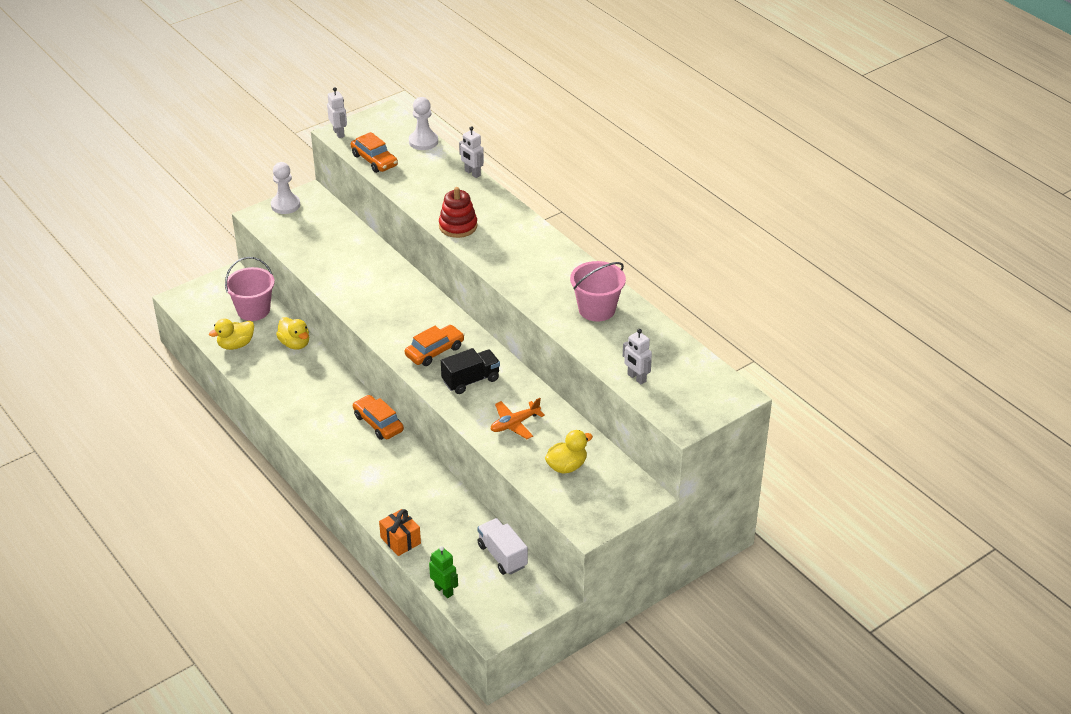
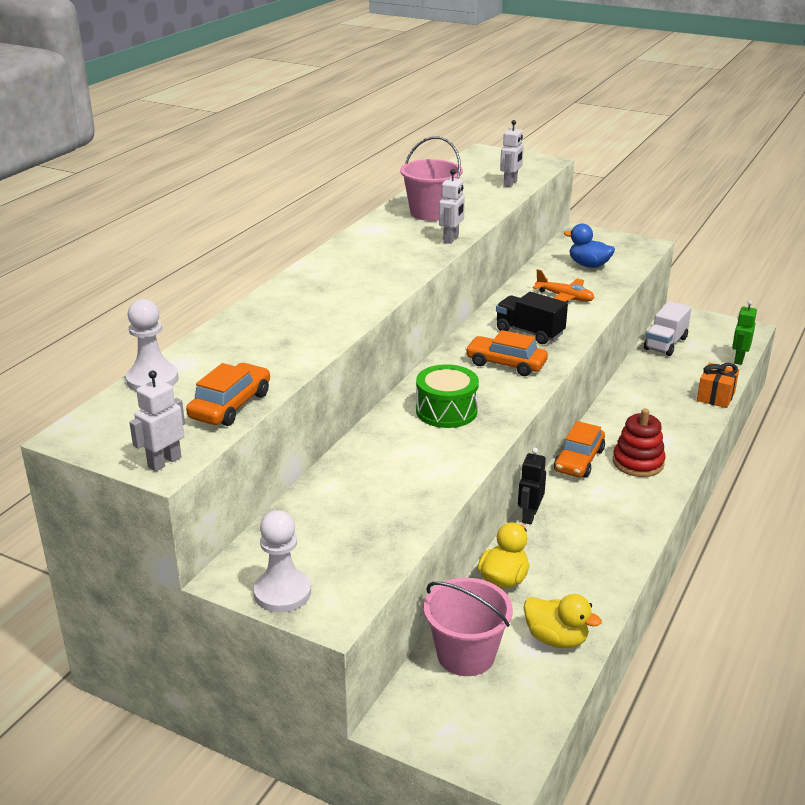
camera: 115 degrees left, 10 degrees down
(340, 376) = (529, 516): none -> black robot
(397, 304) = (446, 411): none -> green drum
(458, 226) = (349, 307): red stacking toy -> red stacking toy (638, 462)
(472, 173) = (218, 325): white robot -> white robot (451, 239)
(566, 466) = (588, 265): yellow duck -> blue duck

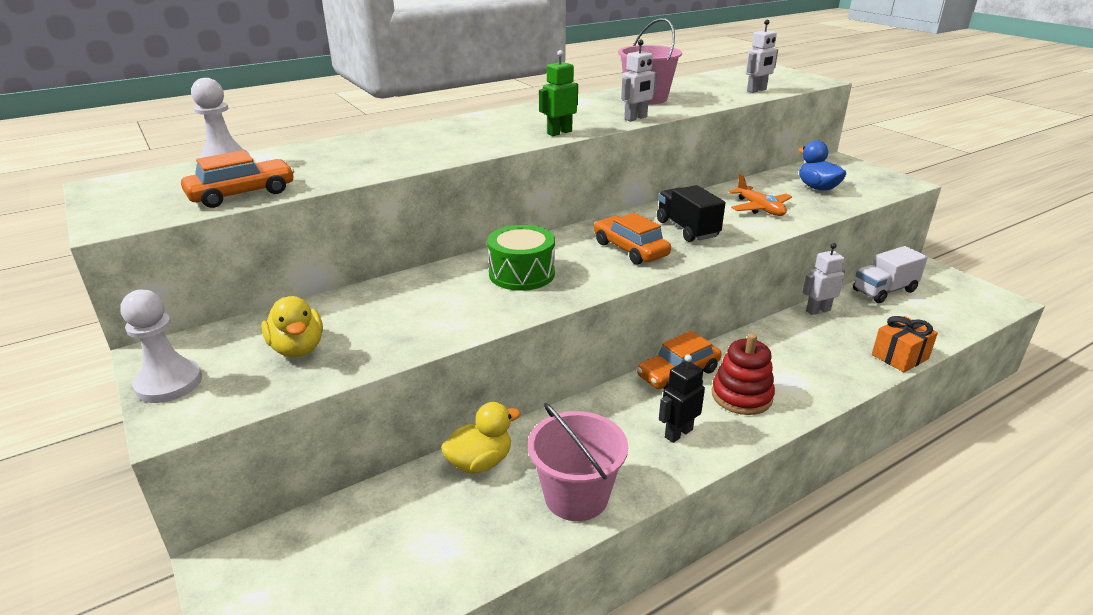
camera: 30 degrees right, 0 degrees up
(164, 462) = (117, 221): white robot -> white robot (818, 310)
(466, 655) = (361, 524): pink bucket -> pink bucket (576, 496)
(529, 516) = (571, 409): black robot -> black robot (678, 433)
(556, 639) = (463, 549): yellow duck -> yellow duck (298, 348)
(738, 359) = (963, 327): green robot -> green robot (559, 132)

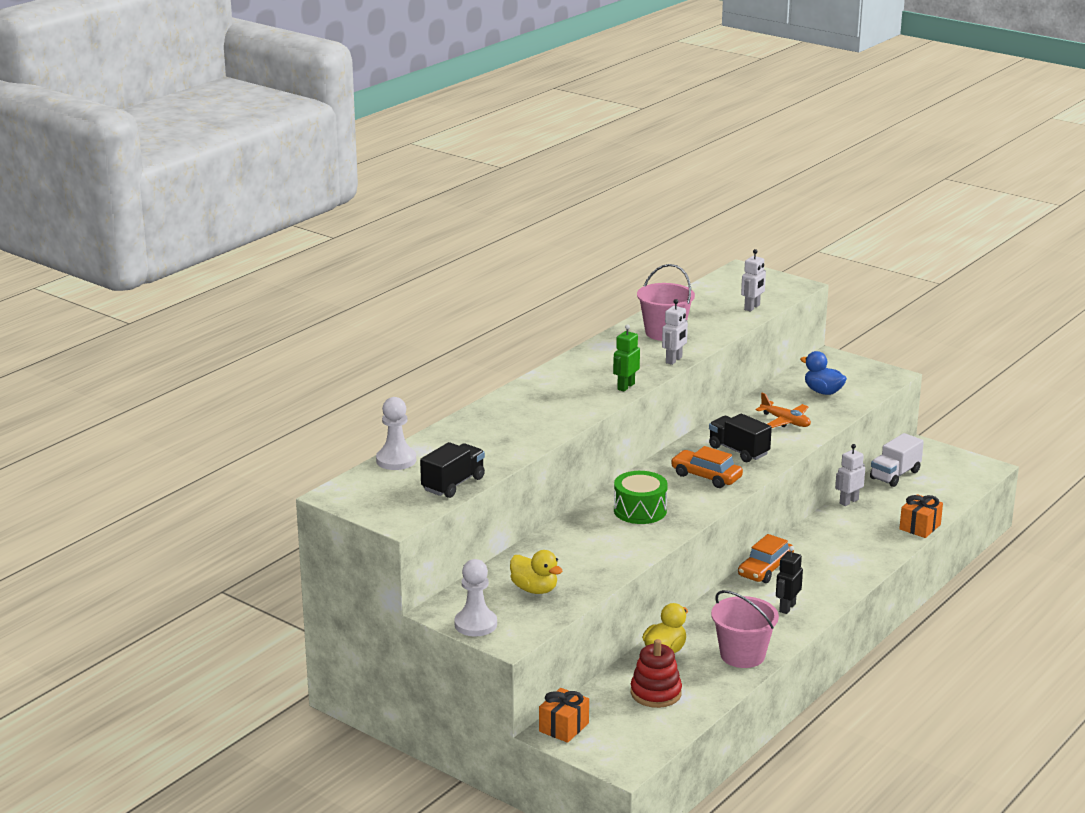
camera: 20 degrees left, 5 degrees down
(242, 194) = (453, 484): orange car -> black truck
(246, 560) = (564, 727): none -> orange gift
(741, 396) = (818, 576): red stacking toy -> red stacking toy (656, 693)

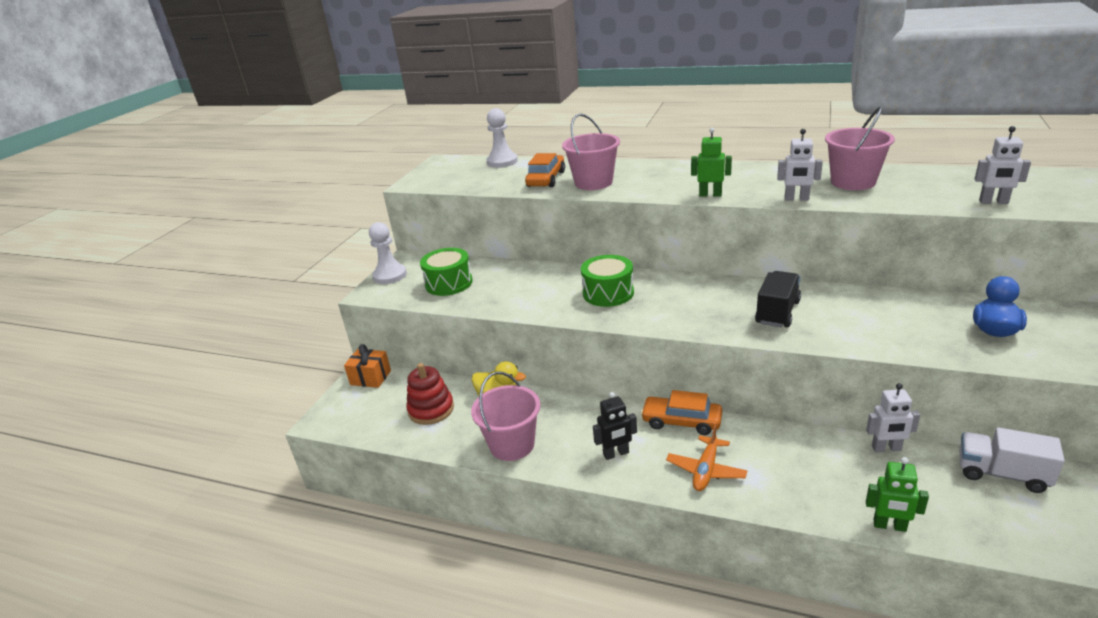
camera: 75 degrees right, 5 degrees up
(453, 484) = (476, 184): black truck -> none
(530, 426) = (593, 182): none -> pink bucket
(534, 589) = (449, 283): yellow duck -> green drum
(706, 476) = (704, 308): orange car -> orange car (546, 179)
(785, 421) = (881, 323): orange plane -> orange plane (706, 470)
(787, 608) = (616, 454): black robot -> black robot turned 150 degrees clockwise
(848, 501) = (886, 448): white robot -> white robot turned 150 degrees clockwise
(920, 527) = (889, 526): orange gift -> green robot

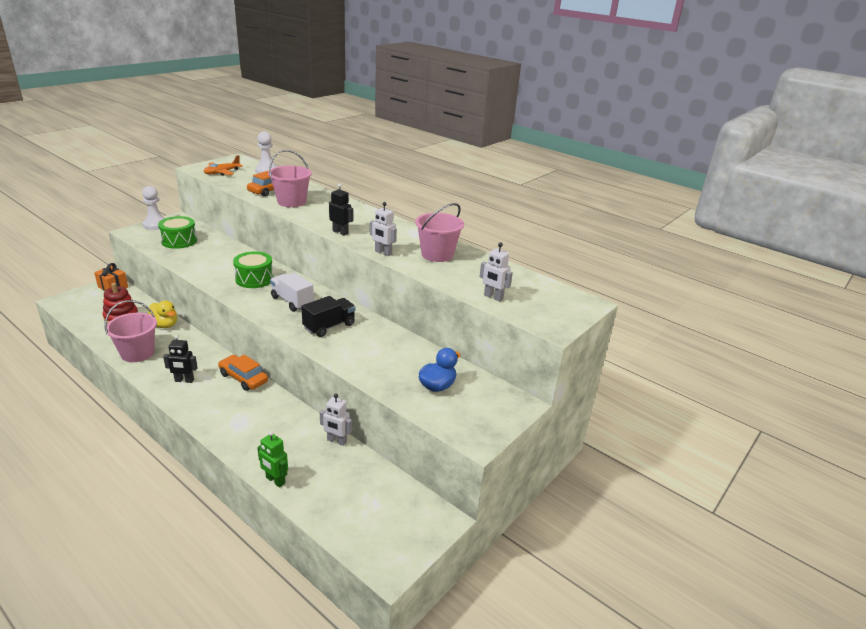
camera: 15 degrees right, 0 degrees up
(706, 470) = (219, 409): orange plane -> orange plane (222, 172)
(710, 194) = (340, 232): green robot -> black robot
(1002, 474) = (382, 483): white truck -> white truck (292, 302)

